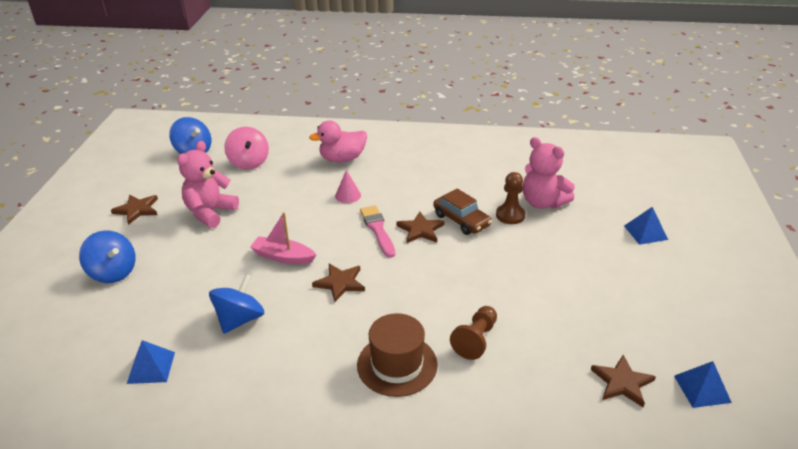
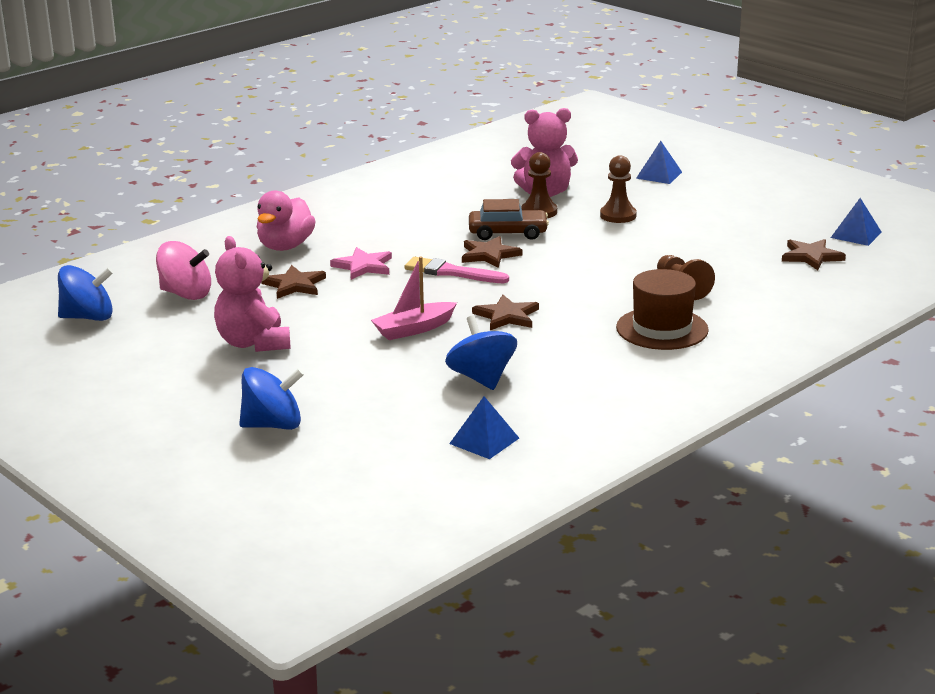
camera: 50 degrees left, 10 degrees down
(137, 210) = (160, 382): brown star -> brown star (294, 285)
(348, 195) = (363, 266): pink cone -> pink star
(552, 249) = (618, 215): none -> brown pawn

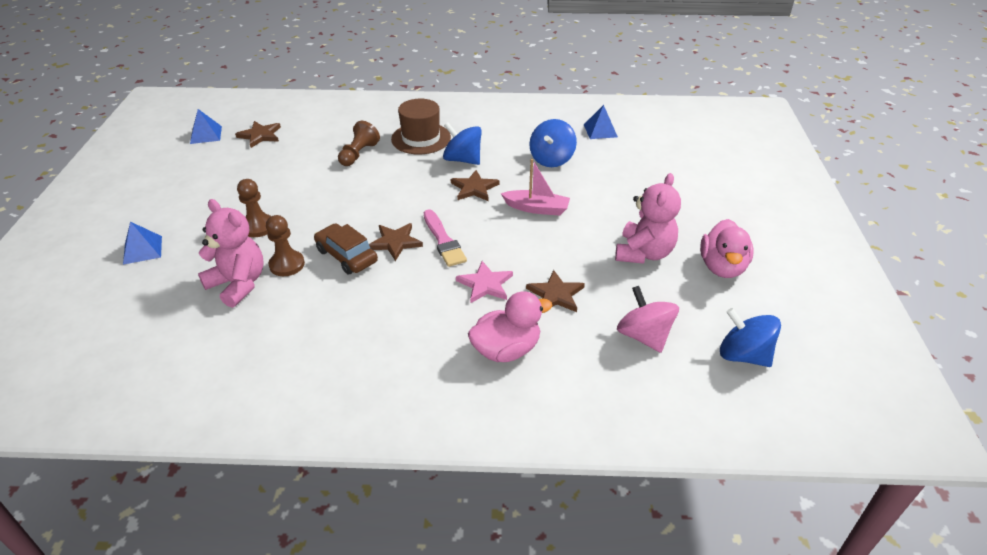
camera: 135 degrees left, 15 degrees up
(161, 366) = (722, 267): none -> pink duck
(273, 425) = (692, 188): blue spinning top -> blue spinning top (463, 160)

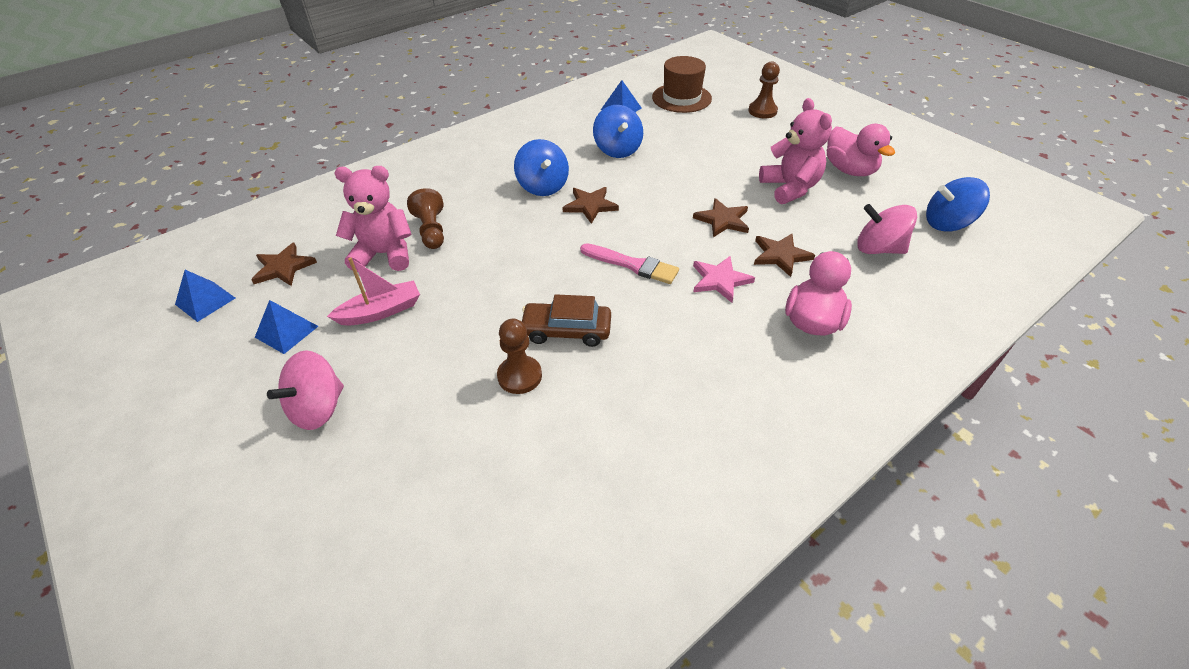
camera: 40 degrees left, 5 degrees up
(142, 250) = (319, 470): blue pyramid -> blue pyramid (286, 331)
(180, 219) = (318, 408): none -> pink spinning top
(238, 284) = (497, 428): pink teddy bear -> pink teddy bear (384, 254)
(258, 227) = (430, 359): brown pawn -> brown pawn (762, 111)
(395, 242) = (593, 291): brown star -> brown star (722, 220)
(421, 138) = (474, 186): brown hat -> brown hat (681, 98)
(463, 160) = (543, 186): blue spinning top -> blue spinning top turned 105 degrees counterclockwise
(536, 208) = (666, 196): pink boat -> pink boat (381, 311)

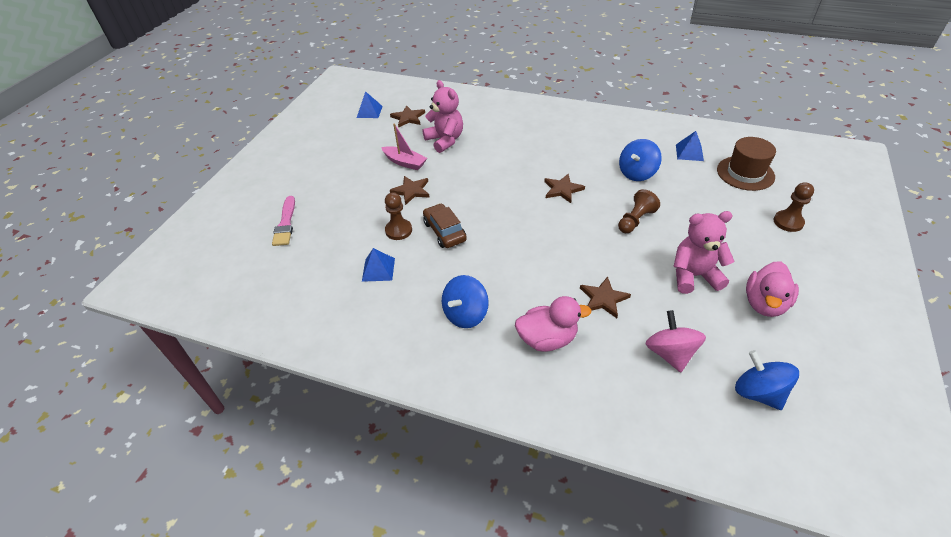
camera: 60 degrees right, 0 degrees up
(286, 331) = (370, 144): blue pyramid -> blue pyramid (378, 269)
(318, 408) = (333, 179): pink spinning top -> none
(431, 231) = (478, 145): brown pawn -> brown pawn (635, 220)
(543, 186) = (560, 162): blue spinning top -> blue spinning top (465, 314)
(632, 265) = (524, 232): pink brush -> pink brush (285, 224)
(720, 280) = (547, 277): pink star -> none
(722, 220) = (613, 254): brown star -> brown star (411, 191)
(790, 188) = (694, 276): pink teddy bear -> pink teddy bear turned 135 degrees counterclockwise

